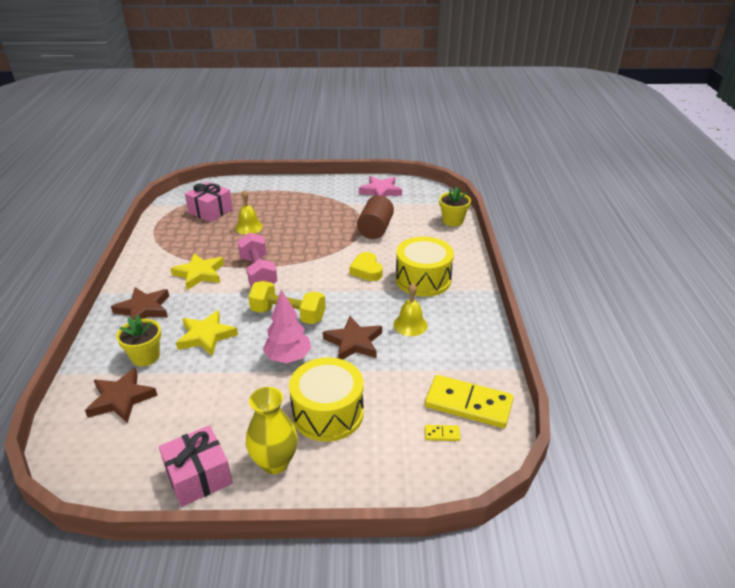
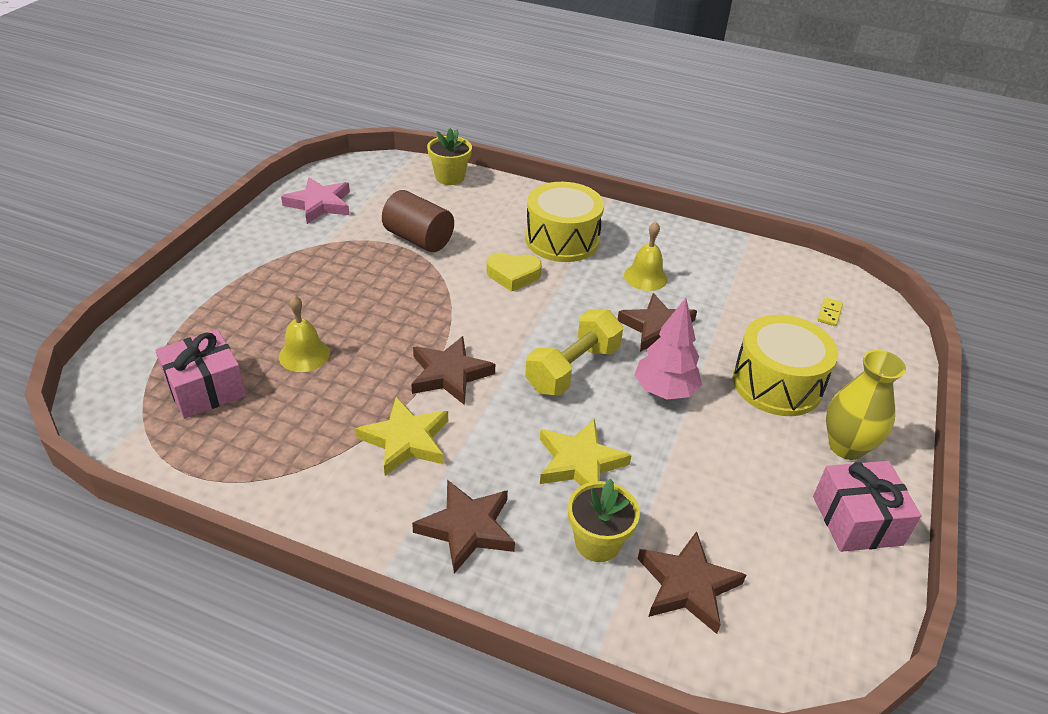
camera: 70 degrees left, 5 degrees up
(258, 273) = (449, 374): pink dumbbell -> brown star
(468, 404) = (791, 282): yellow domino -> none

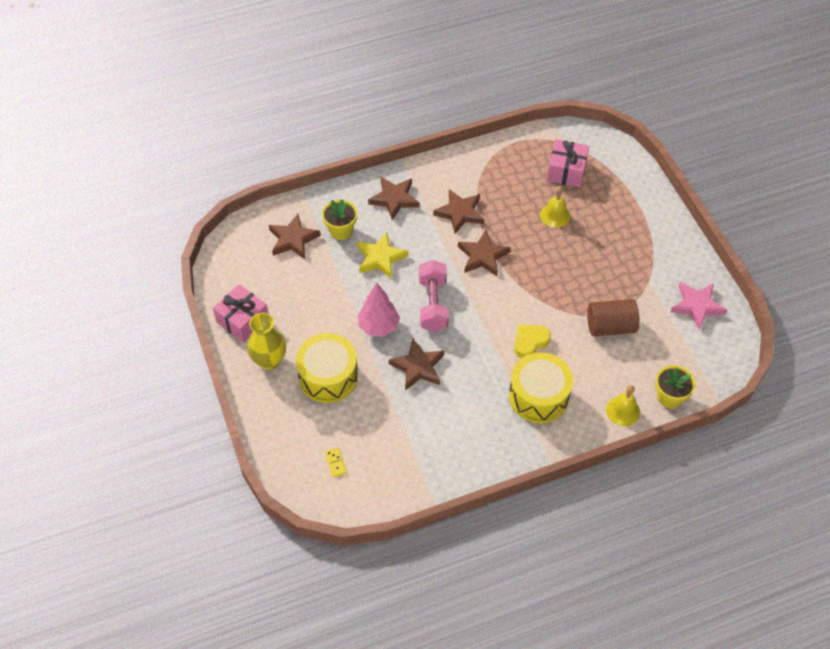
camera: 140 degrees right, 15 degrees up
(406, 440) = (459, 213): yellow star -> brown star
(572, 369) = (433, 304): yellow dumbbell -> pink dumbbell
(645, 277) = (461, 404): yellow bell -> yellow bell (623, 411)

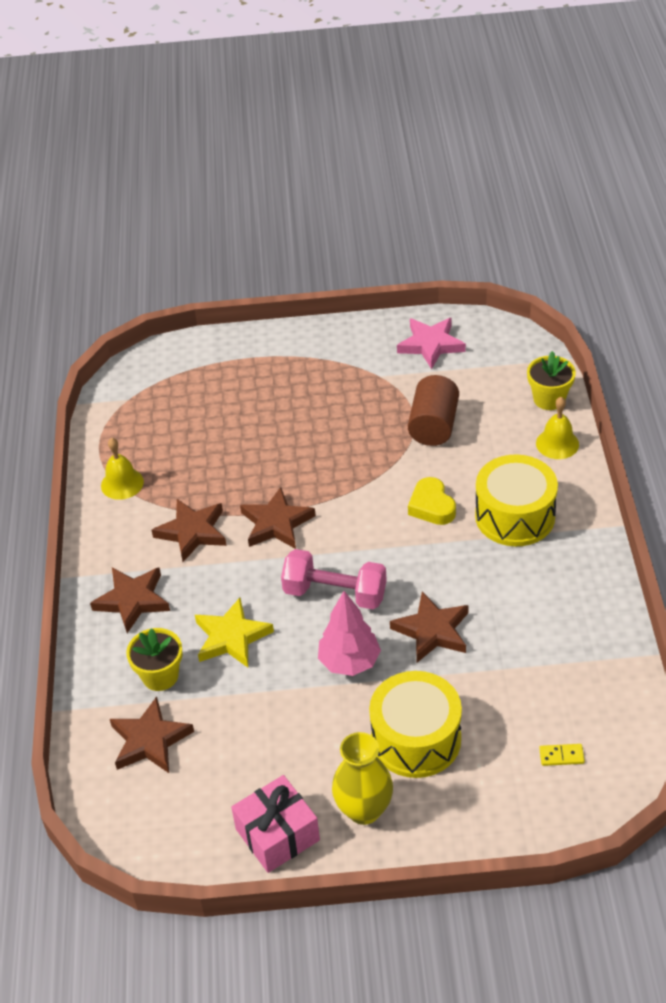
camera: 70 degrees left, 10 degrees down
(555, 215) = (241, 436): yellow bell -> yellow bell (122, 483)
(566, 171) = (175, 409): pink gift -> none

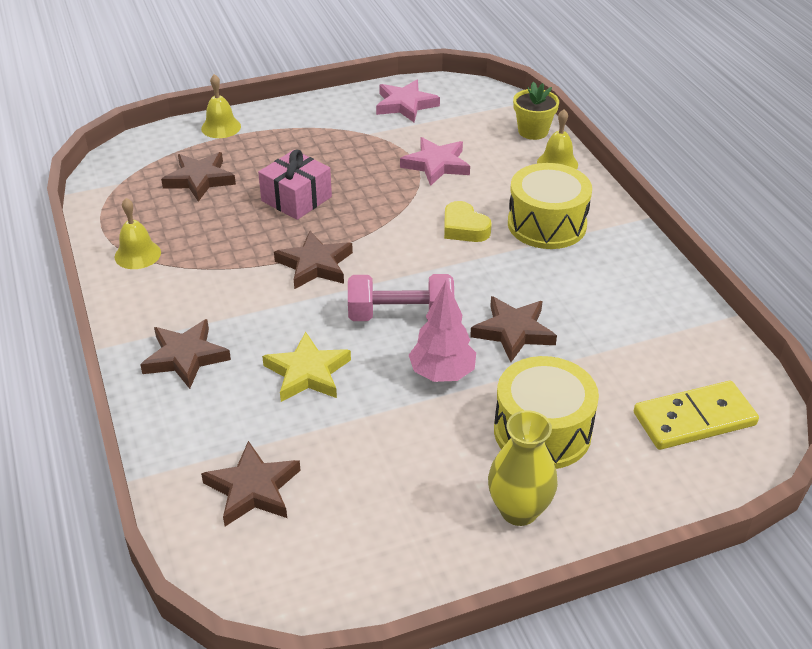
camera: 20 degrees left, 5 degrees down
(160, 676) = (242, 423): yellow flower pot -> none
(192, 532) = (229, 285): brown star -> brown star (199, 179)
(240, 346) = (221, 127): none -> yellow bell
(277, 834) = (435, 556): pink gift -> pink gift (296, 199)
(433, 426) = (436, 165): brown cylinder -> pink star
(561, 756) = (694, 419): yellow domino -> yellow domino, size x2.47

